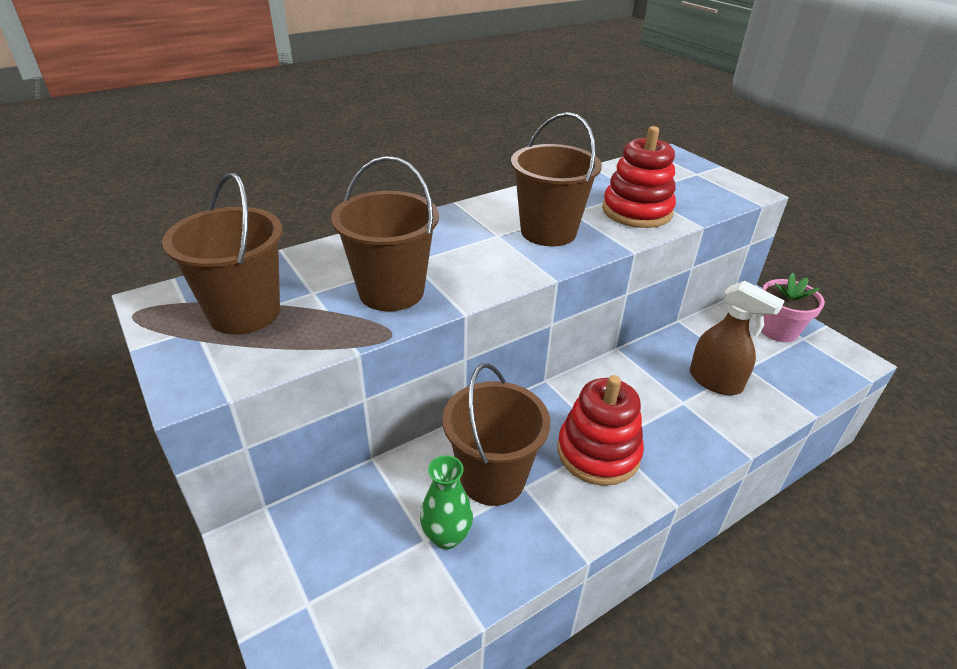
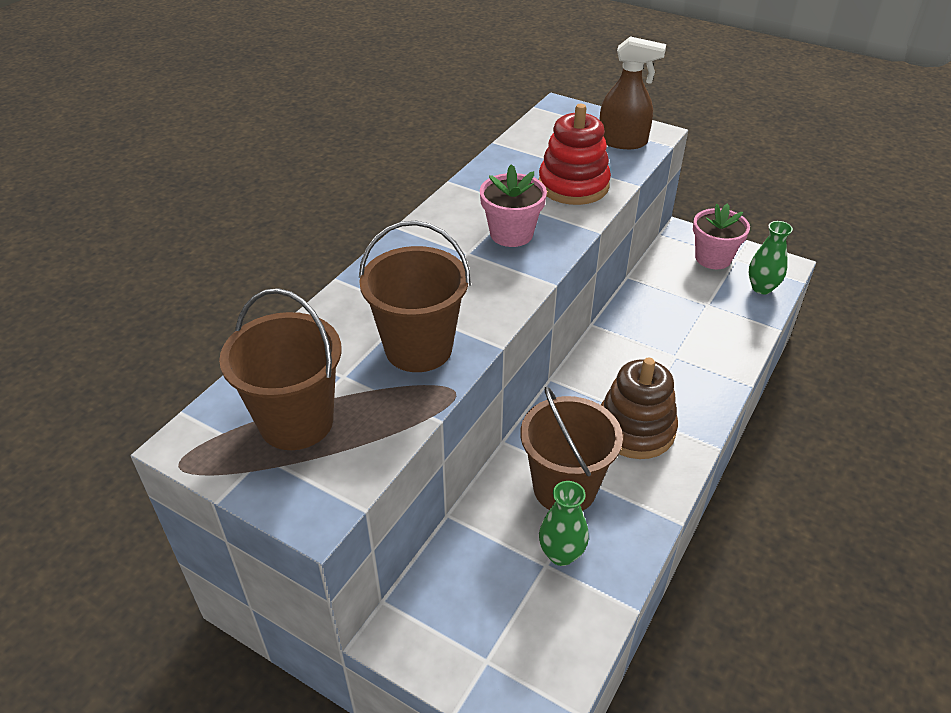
camera: 25 degrees left, 5 degrees up
(548, 232) = (511, 234): brown bucket -> pink flower pot
(598, 452) = (635, 429): red stacking toy -> brown stacking toy
(715, 381) = (690, 327): brown spray bottle -> brown spray bottle (623, 142)
(817, 371) = (762, 288): none -> green vase

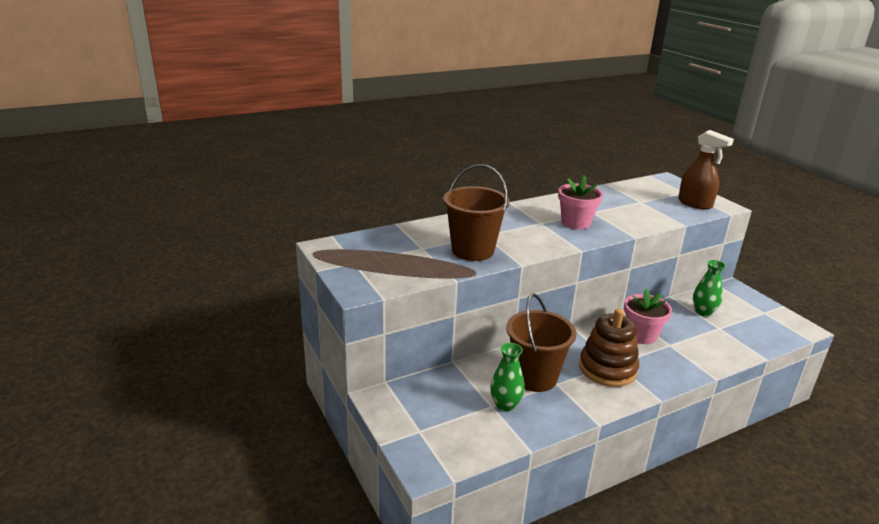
camera: 30 degrees right, 15 degrees down
(296, 422) = (381, 256): brown bucket -> none
(573, 185) = (638, 214): red stacking toy -> none
(713, 258) = (745, 306): pink flower pot -> pink flower pot (641, 335)
(762, 288) = (772, 333): green vase -> green vase (703, 312)

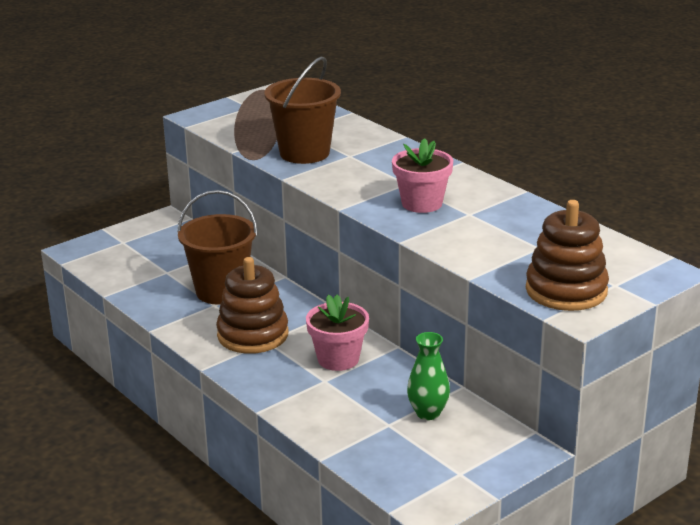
camera: 80 degrees right, 0 degrees up
(505, 405) = (169, 278): green vase -> none
(695, 204) = (566, 290): brown spray bottle -> brown stacking toy

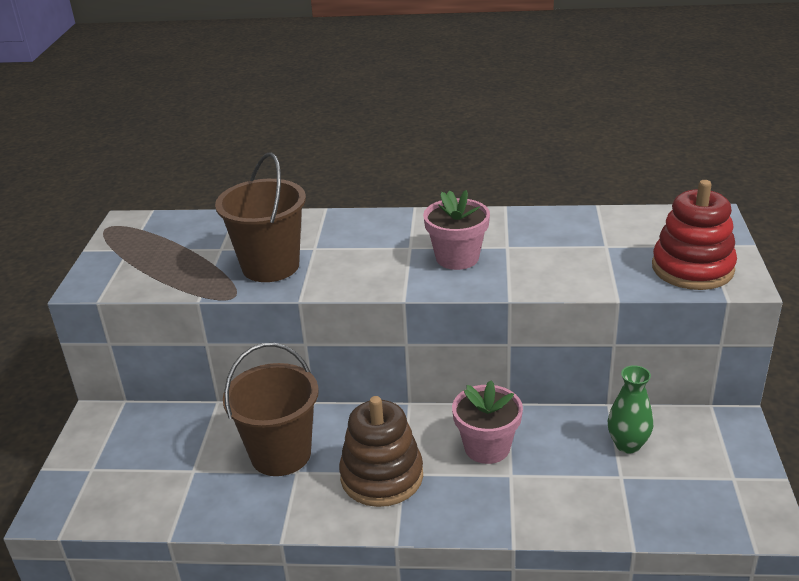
camera: 45 degrees left, 5 degrees up
(566, 290) = (692, 268): brown stacking toy -> red stacking toy

